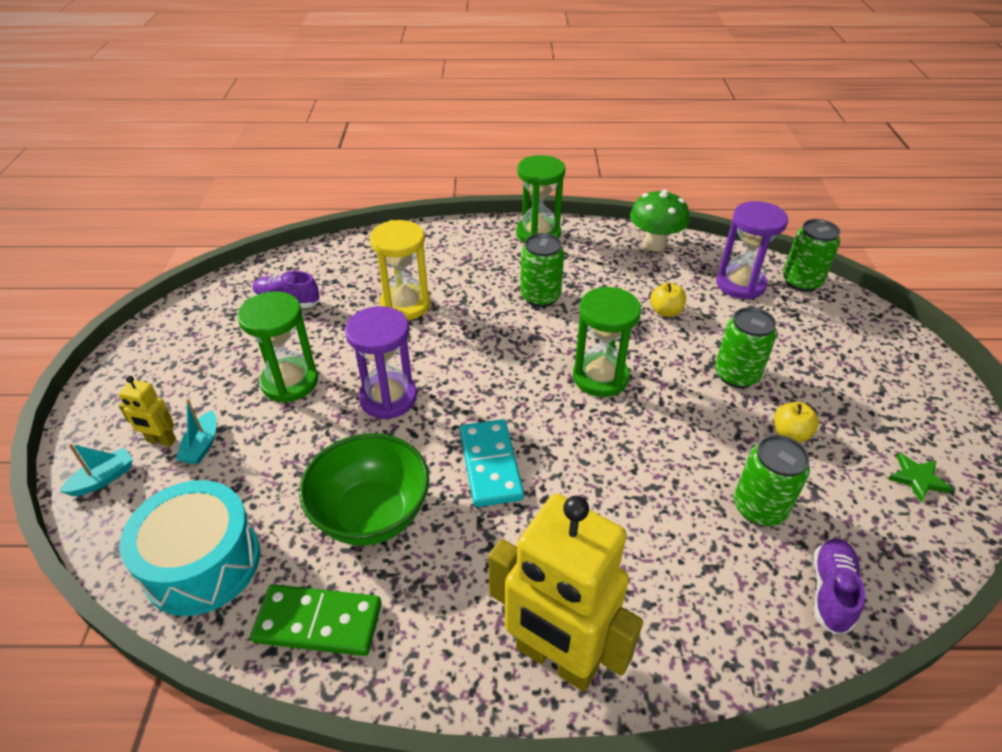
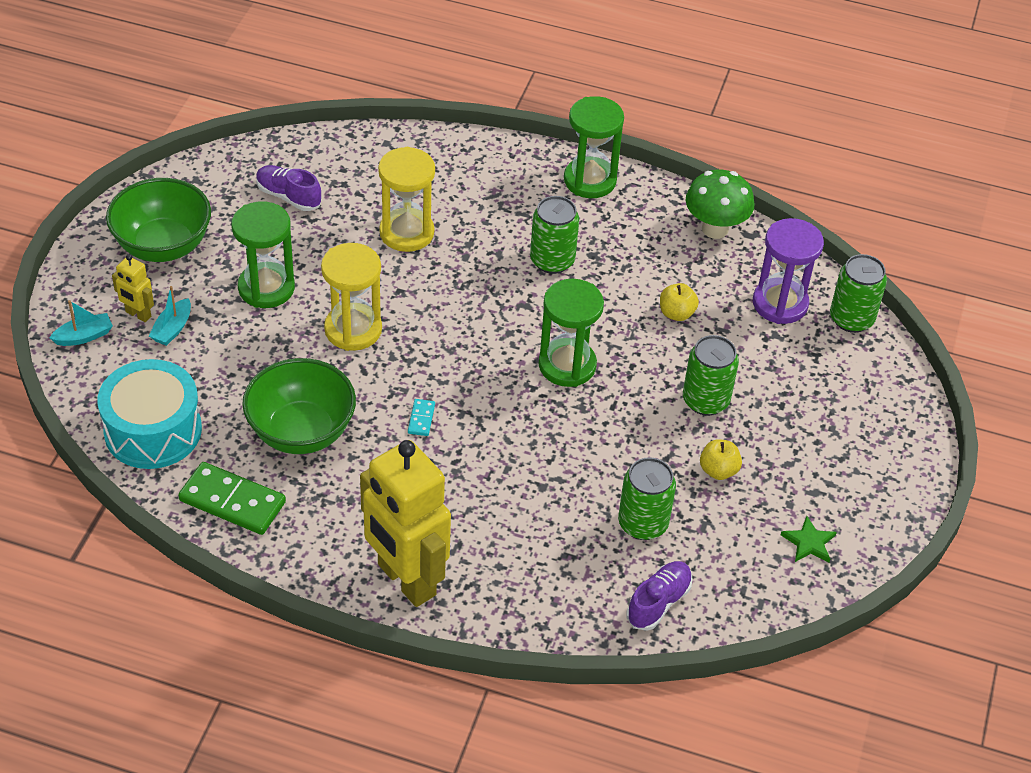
camera: 15 degrees right, 5 degrees up
(175, 370) = (163, 246): none -> green bowl
(388, 398) = (353, 329): purple hourglass -> yellow hourglass
(490, 465) = (421, 419): turquoise domino -> turquoise domino, size x0.46

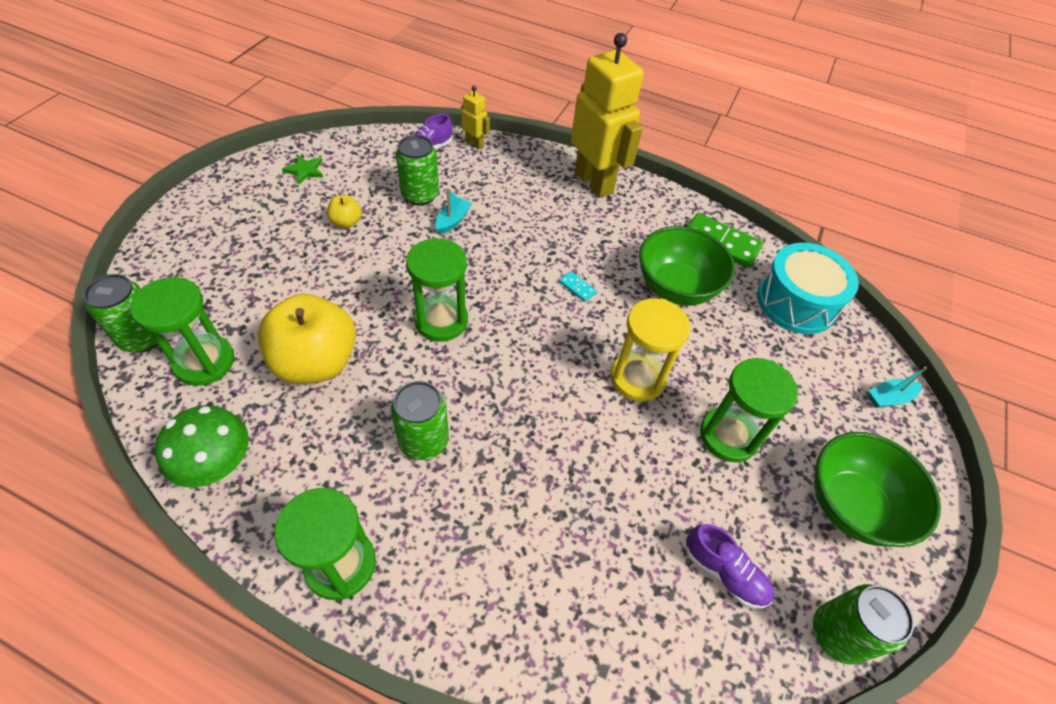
camera: 175 degrees left, 5 degrees up
(138, 314) = (847, 417): yellow robot -> yellow robot (474, 143)
(172, 329) = (809, 397): turquoise boat -> turquoise boat (453, 220)
(406, 233) = (581, 498): yellow hourglass -> none
(421, 419) = (577, 287): turquoise domino -> turquoise domino turned 60 degrees counterclockwise
(676, 313) = (316, 362): yellow apple -> yellow apple, size x2.27
(705, 400) = (329, 276): green can -> green can (837, 634)
(780, 303) = (204, 362): purple hourglass -> green hourglass

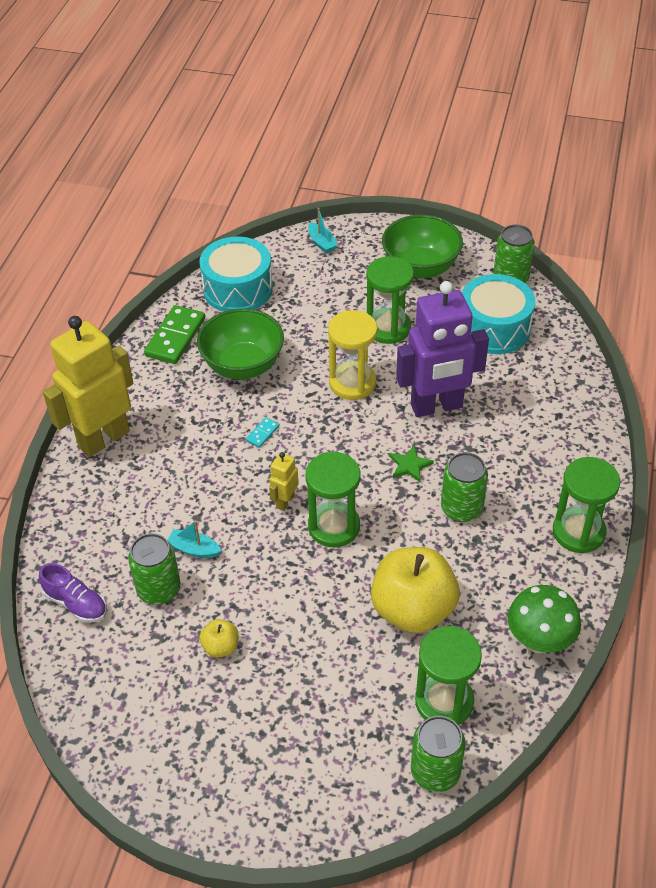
camera: 95 degrees left, 5 degrees down
(305, 170) = (138, 722): green star -> green star (410, 465)
(474, 143) = (52, 559): yellow robot -> yellow robot (285, 501)
(585, 456) = (436, 406): none -> purple robot
(724, 572) = (494, 328): purple shoe -> turquoise drum

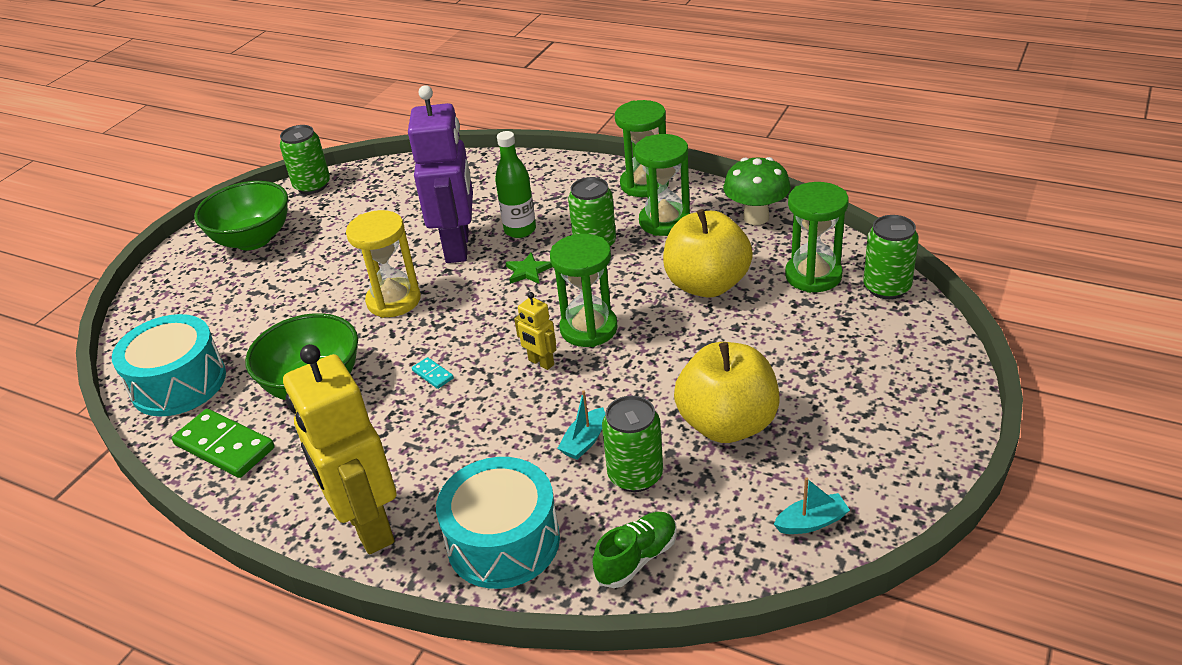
camera: 75 degrees left, 10 degrees down
(76, 603) = (637, 558): purple shoe -> green shoe
(220, 647) = (727, 424): yellow apple -> yellow apple, size x2.27
(322, 243) = (155, 307): turquoise boat -> turquoise boat (811, 522)
(388, 328) = (328, 269): green hourglass -> green hourglass (664, 221)
(473, 446) = (520, 230): none -> green bottle
(494, 328) = (374, 202): turquoise drum -> turquoise drum (503, 541)

